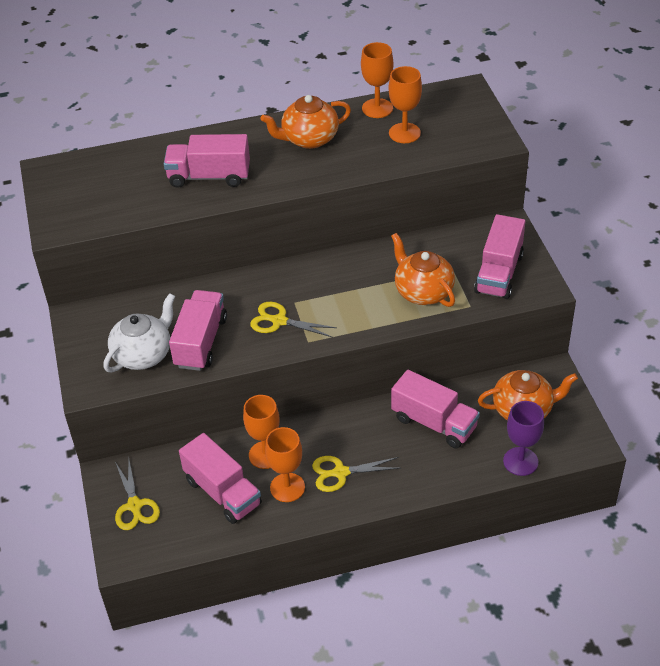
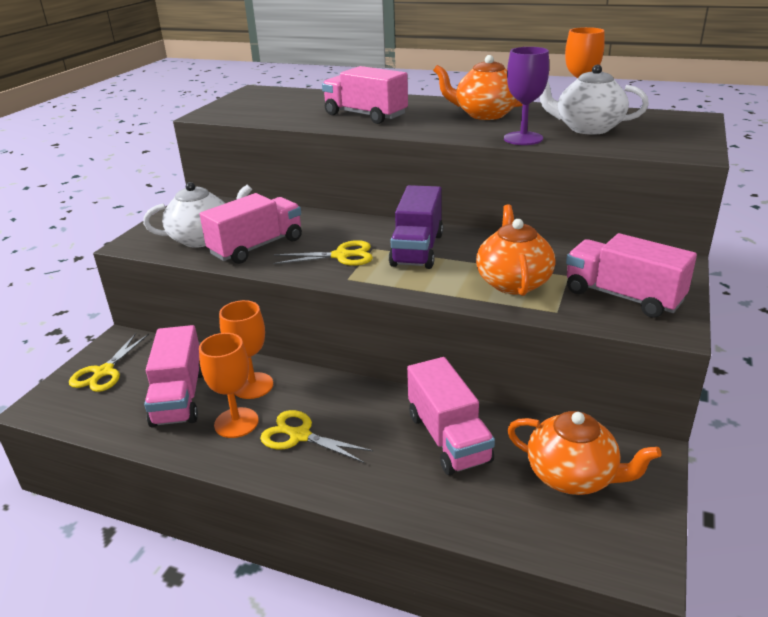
camera: 35 degrees right, 15 degrees down
(279, 321) = (341, 256): yellow scissors -> yellow scissors turned 120 degrees clockwise
(328, 289) = (417, 249): none -> purple truck
(404, 133) = (587, 128): orange goblet -> white teapot
(499, 273) = (623, 296): pink truck -> pink truck turned 75 degrees clockwise
(520, 461) = (517, 532): purple goblet -> purple goblet (523, 138)

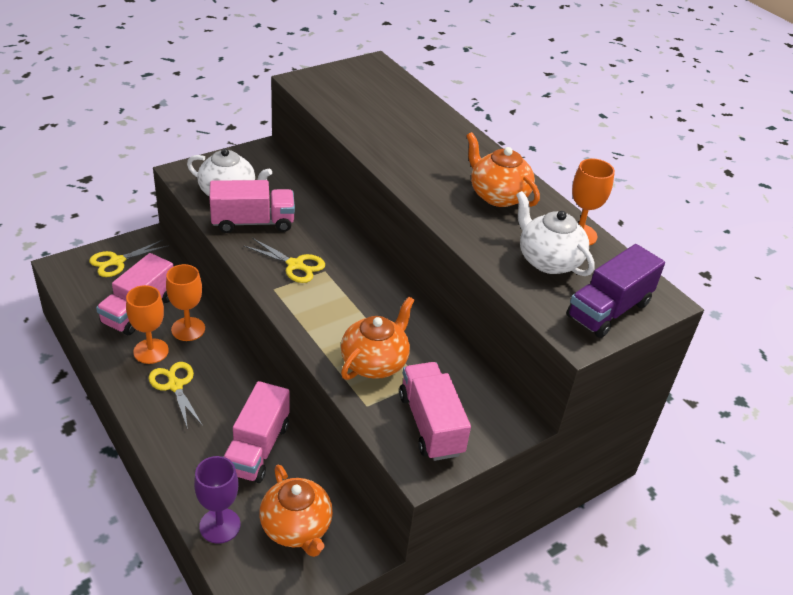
camera: 30 degrees right, 10 degrees up
(365, 115) = (407, 145): pink truck -> none
(417, 249) = (352, 291): purple truck -> purple truck (608, 310)
(523, 138) = (477, 243): purple goblet -> purple goblet (220, 525)

